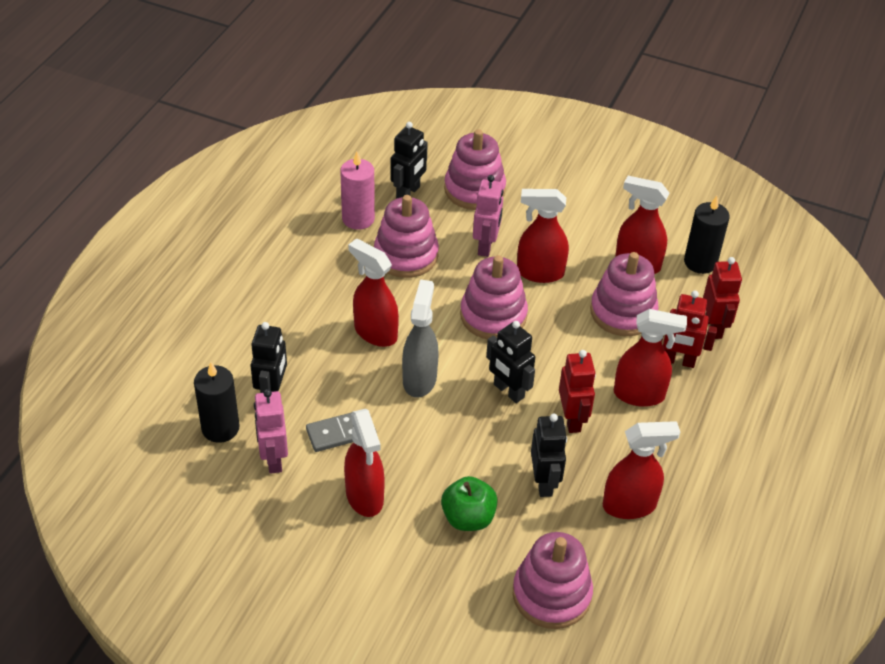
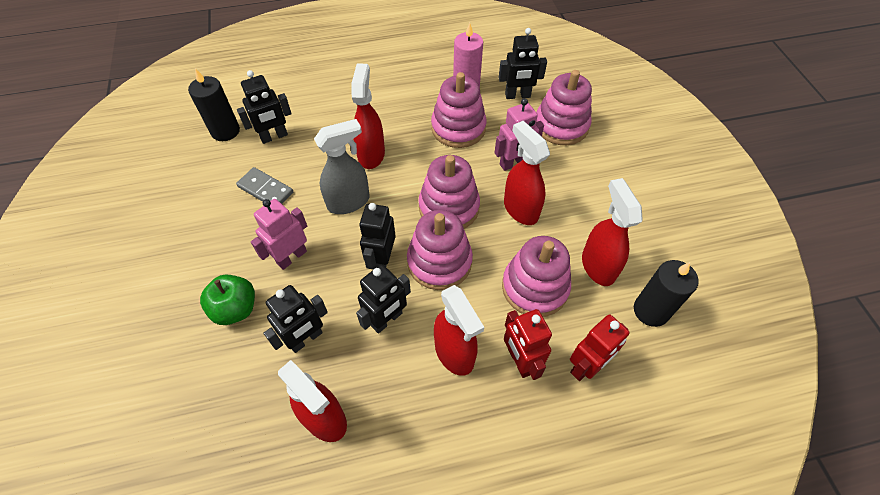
camera: 55 degrees right, 10 degrees up
(273, 459) = (217, 170): pink robot -> pink robot (291, 257)
(365, 497) = (216, 236): red spray bottle -> none
(551, 594) = (191, 413): pink stacking toy -> pink stacking toy (439, 262)
(572, 419) = (387, 320): red robot -> black robot

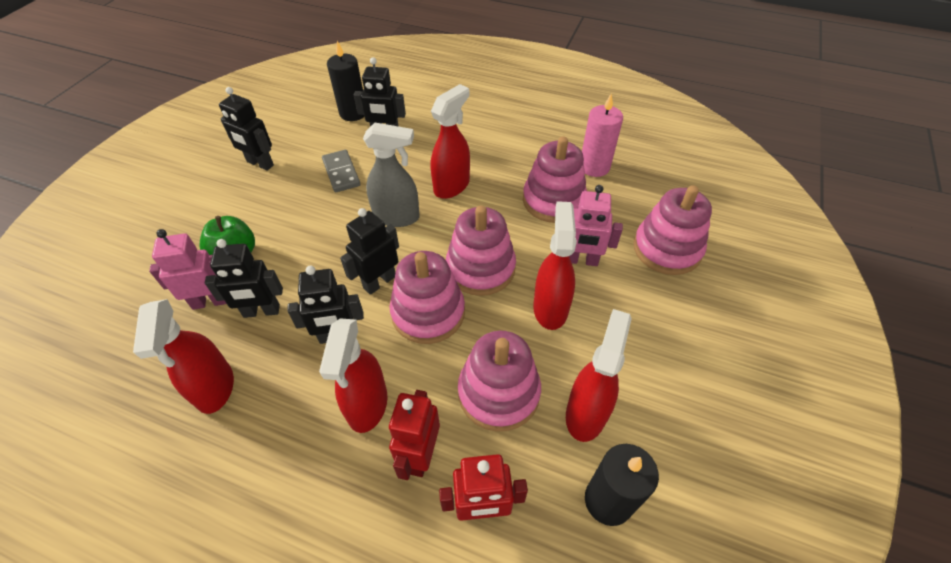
camera: 35 degrees right, 5 degrees down
(291, 257) = (311, 237): pink robot -> pink robot (210, 301)
(517, 96) = (642, 198): black robot -> black robot (260, 164)

